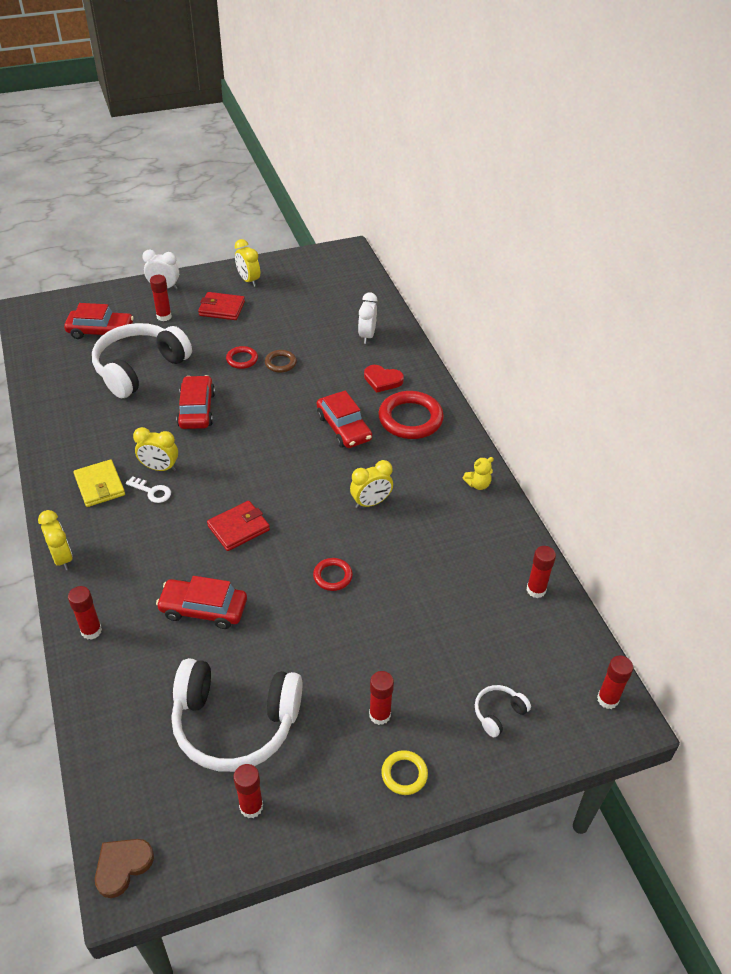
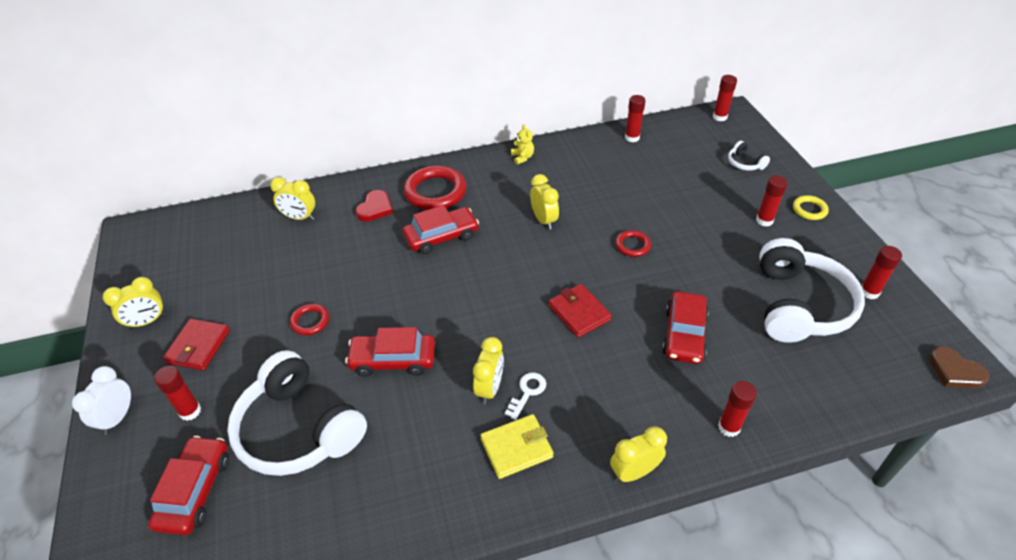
camera: 85 degrees left, 0 degrees up
(280, 363) = (326, 286): brown ring -> none
(367, 336) = (299, 217): white clock -> yellow clock

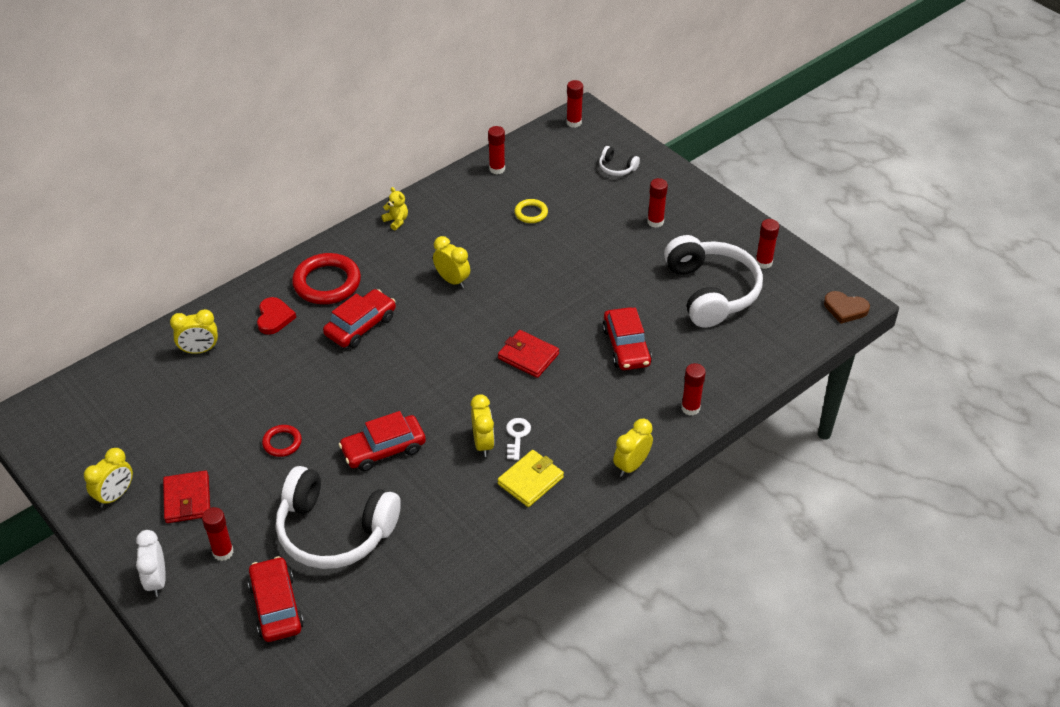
camera: 25 degrees left, 0 degrees up
(632, 245) = (547, 280): red ring -> none
(809, 210) = (691, 200): yellow ring -> yellow ring (531, 213)

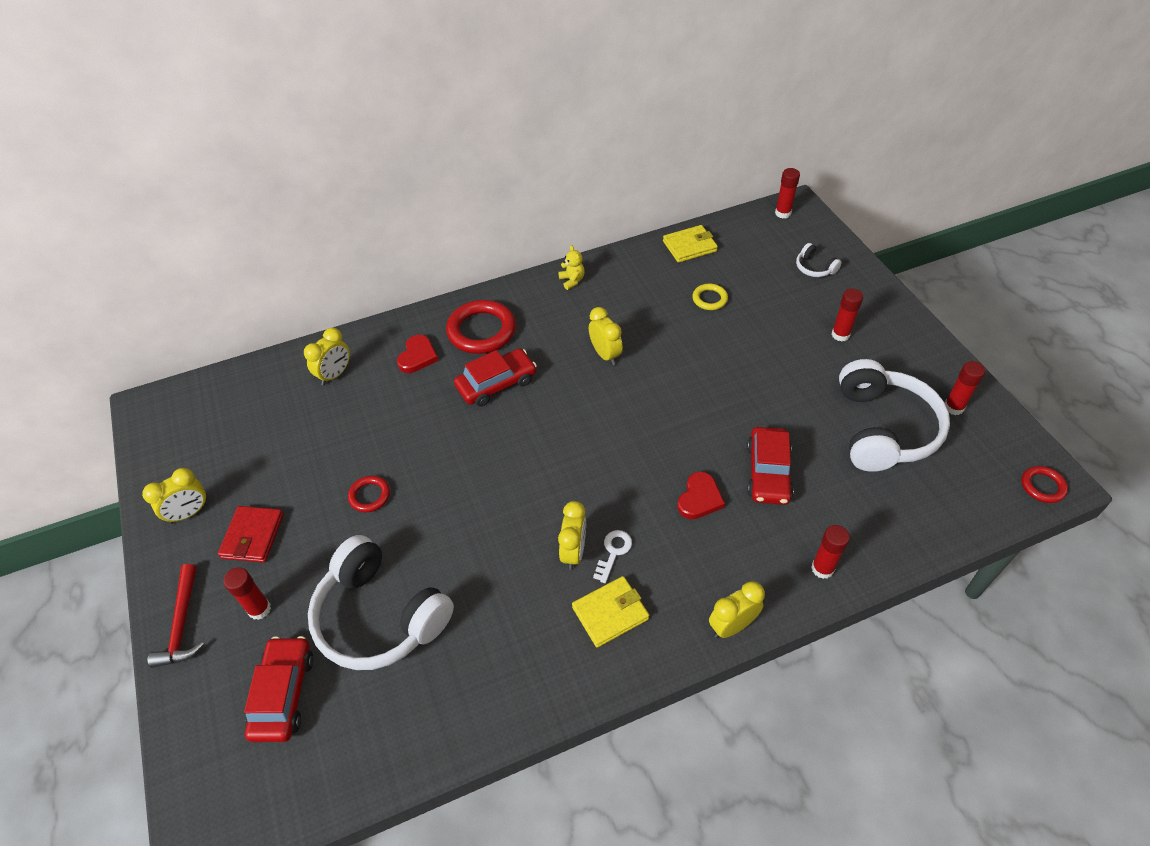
camera: 20 degrees right, 5 degrees up
(157, 581) = (182, 624): white clock -> red hammer
(199, 350) = (335, 375): yellow clock -> yellow clock turned 60 degrees counterclockwise
(383, 449) = (467, 530): red car -> none
(497, 169) = (689, 246): red glue stick -> yellow wallet
(528, 356) = (656, 458): red wallet -> none
(575, 379) = (699, 498): none -> red heart
(845, 309) = (1042, 486): brown heart -> red ring

